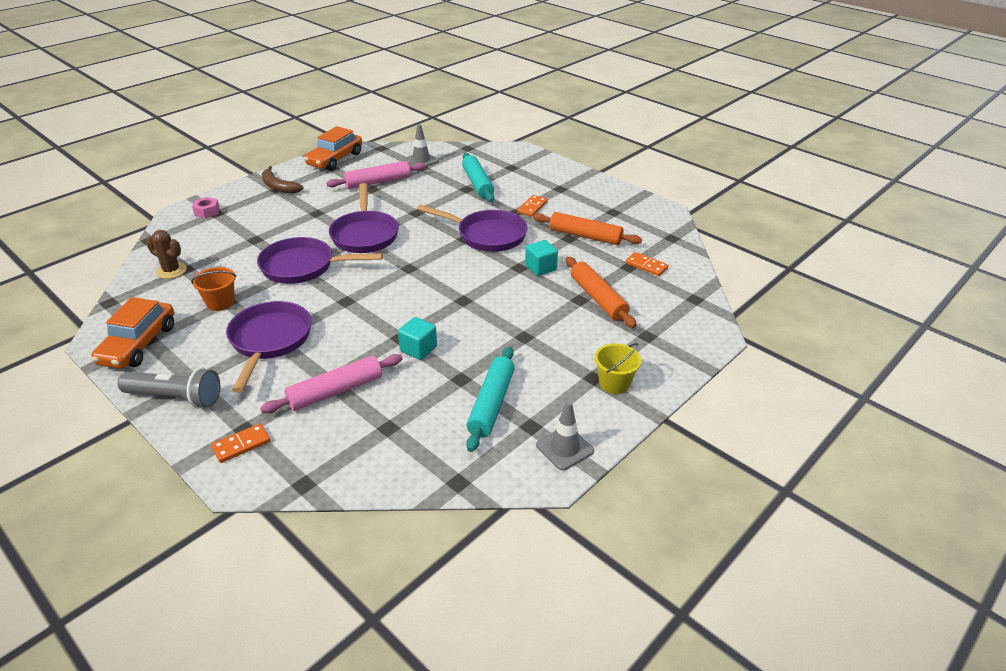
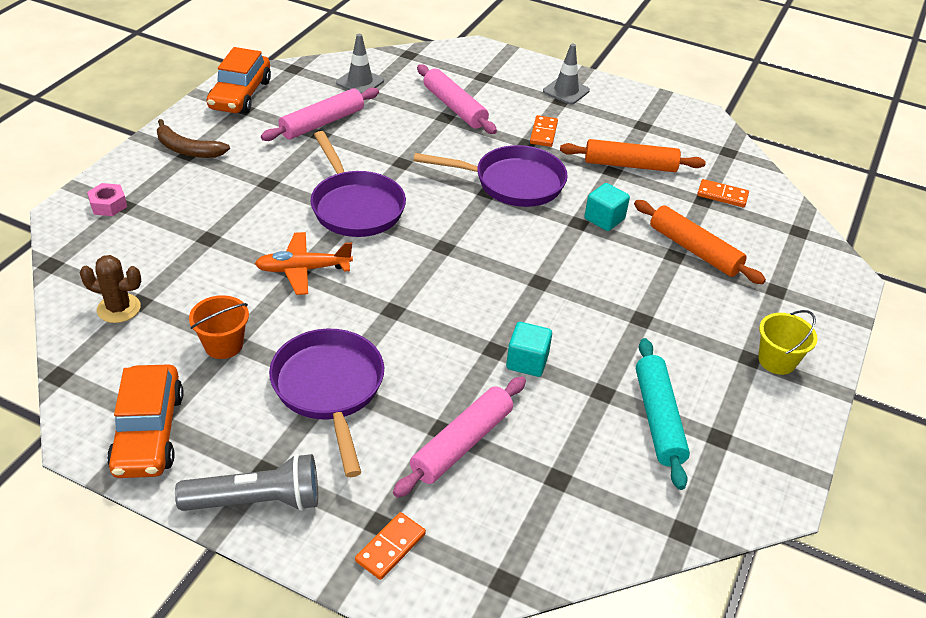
camera: 20 degrees left, 5 degrees up
(303, 267) = (303, 269): purple pan -> orange plane
(477, 183) = (455, 107): turquoise rolling pin -> pink rolling pin
(564, 448) = (772, 457): grey traffic cone -> grey traffic cone (566, 91)

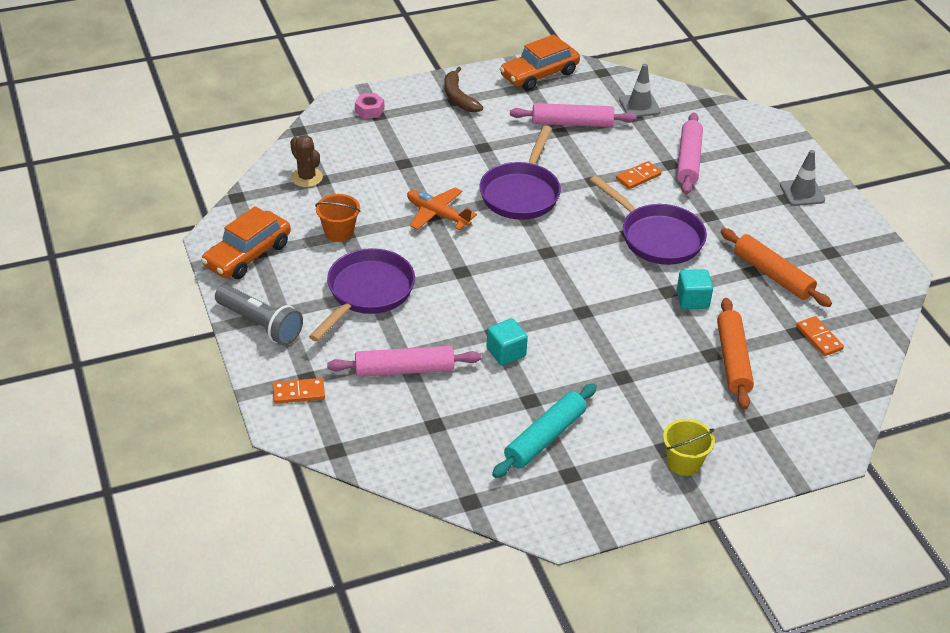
camera: 45 degrees right, 0 degrees up
(543, 133) = (734, 215): orange domino -> orange domino (638, 177)

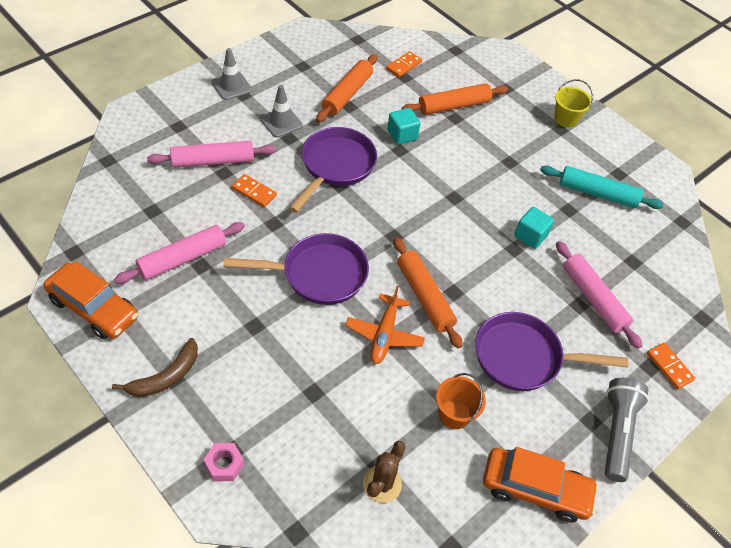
camera: 115 degrees left, 10 degrees up
(465, 251) = (425, 296): none -> orange rolling pin
(572, 123) = (183, 259): pink rolling pin -> pink rolling pin turned 75 degrees clockwise
(639, 106) = (131, 210): grey traffic cone -> grey traffic cone (281, 122)

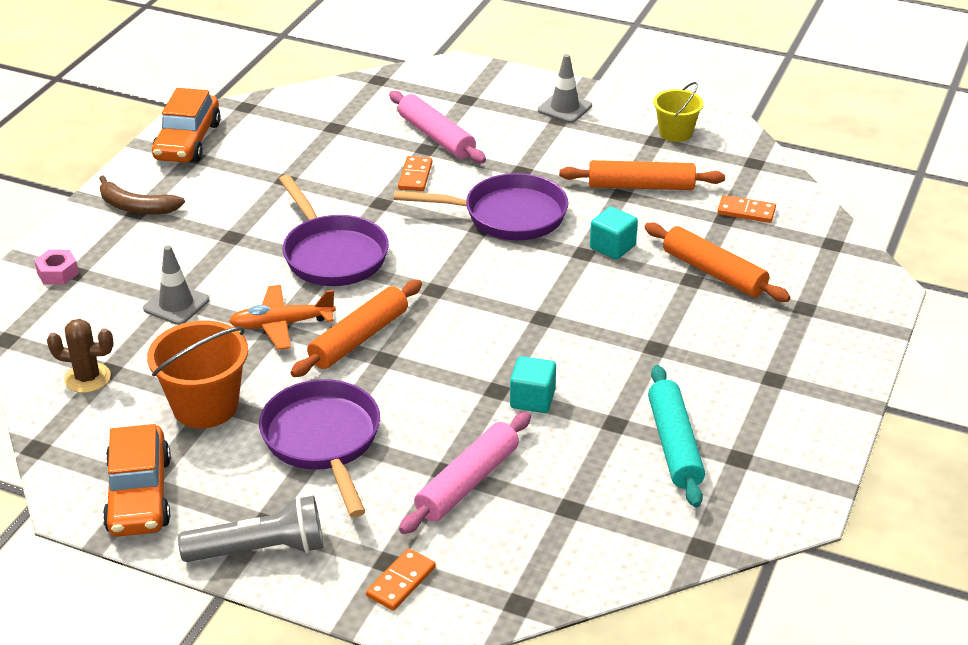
camera: 70 degrees right, 15 degrees down
(183, 259) = (285, 166): pink rolling pin -> none
(281, 122) = (541, 158): grey traffic cone -> grey traffic cone (176, 304)
(454, 414) = (205, 406): orange bucket -> orange bucket, size x1.59
(566, 119) = (803, 379): yellow bucket -> yellow bucket (675, 133)

